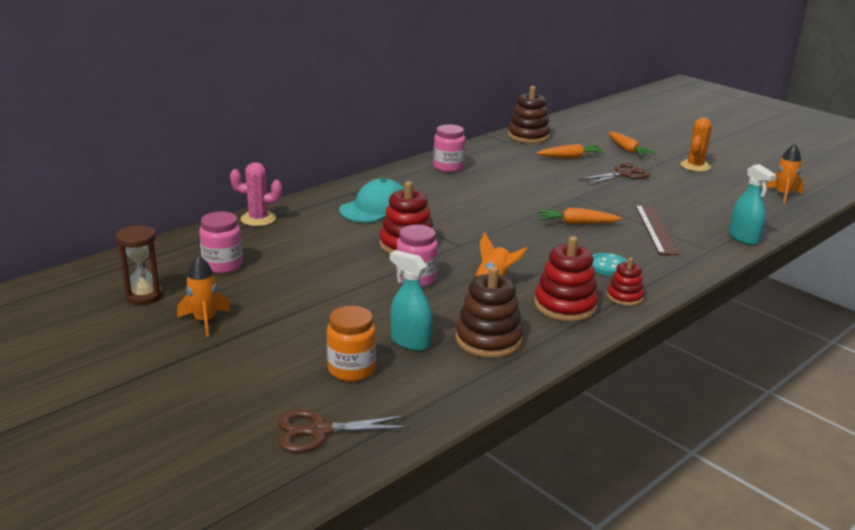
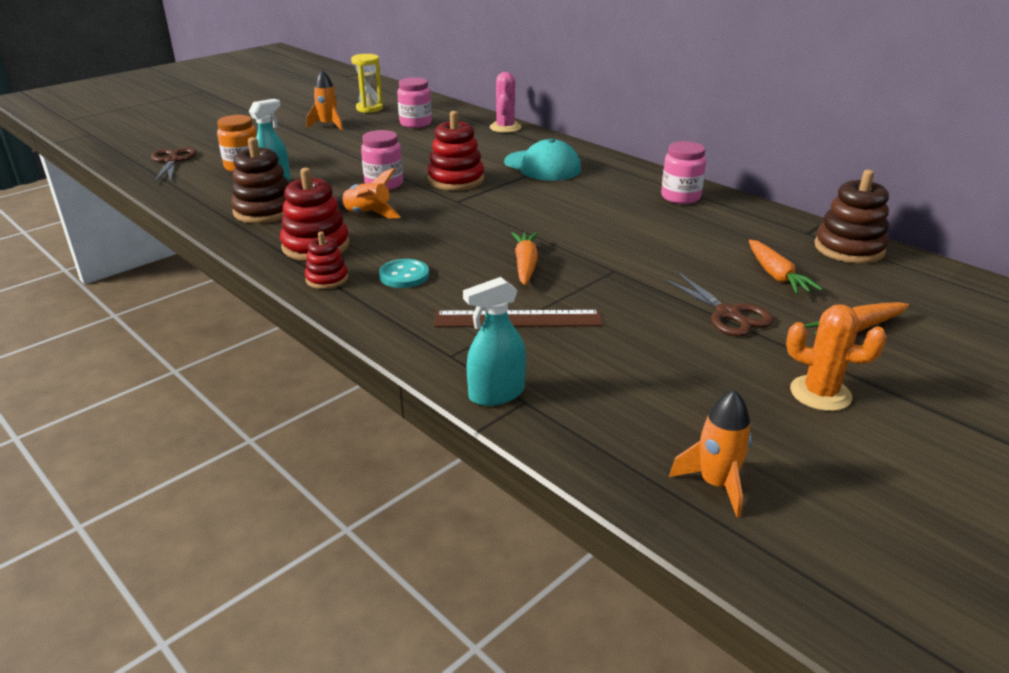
camera: 90 degrees right, 5 degrees up
(144, 296) = (369, 108): brown hourglass -> yellow hourglass

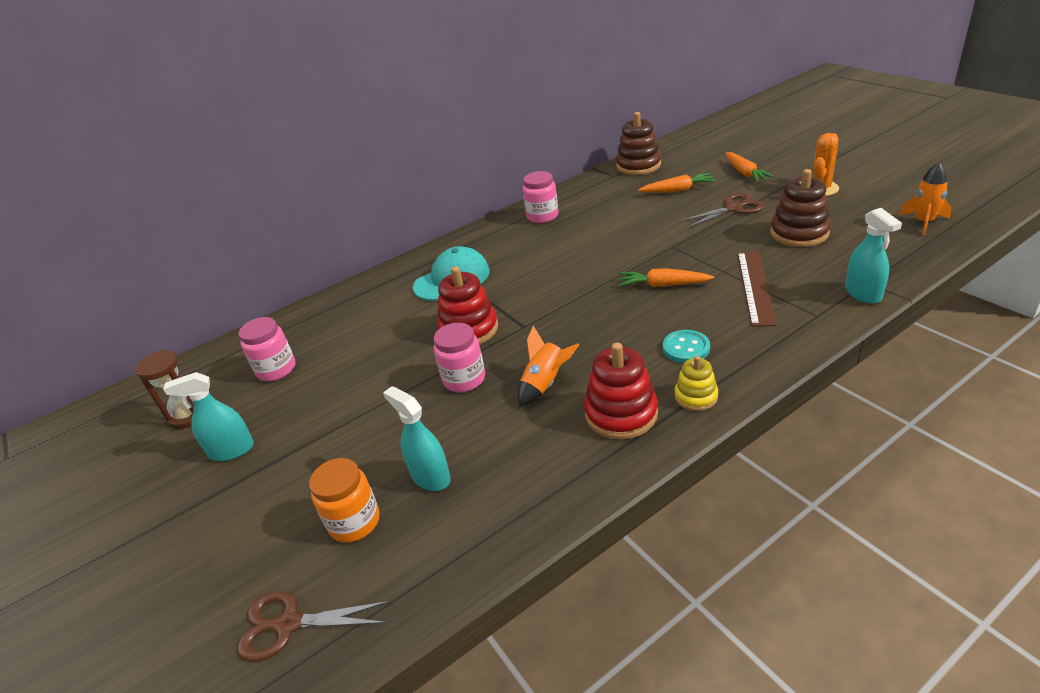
camera: 75 degrees left, 5 degrees up
(264, 211) = (518, 472): brown stacking toy -> brown stacking toy (799, 233)
(327, 279) = (696, 396): red stacking toy -> yellow stacking toy
(328, 125) = (231, 450): orange rocket -> turquoise spray bottle
(369, 108) = (188, 416): yellow hourglass -> brown hourglass
(505, 127) = (332, 303): pink cactus -> none

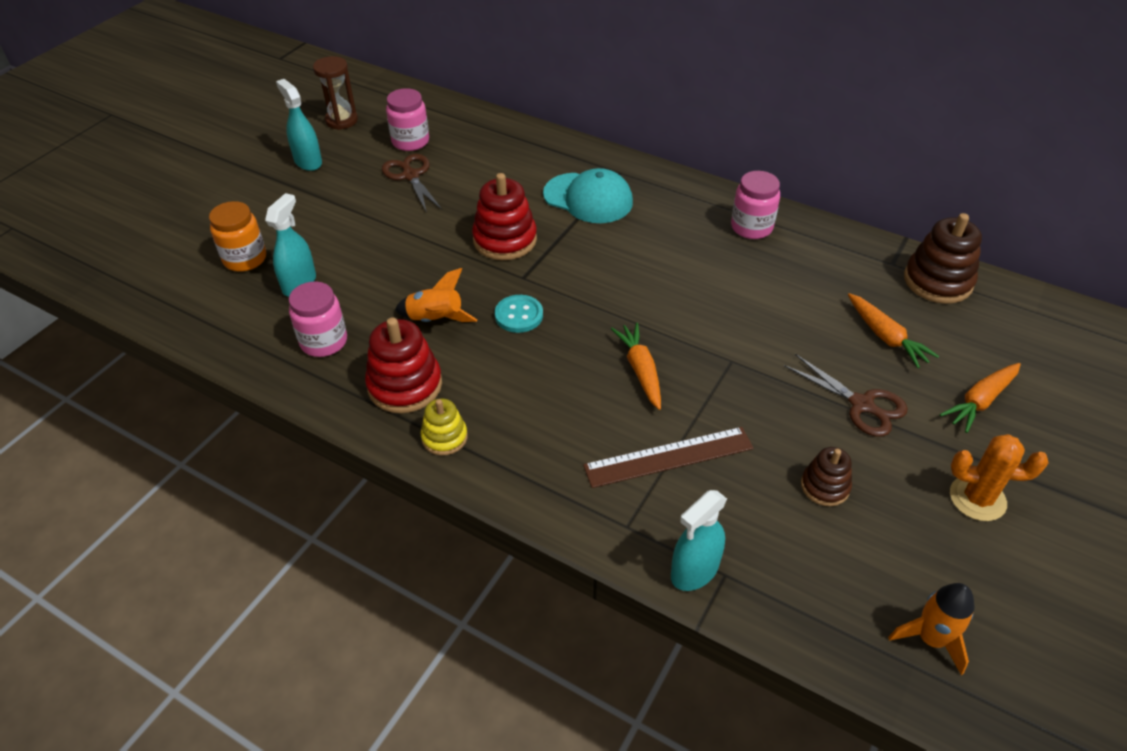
camera: 60 degrees right, 10 degrees up
(289, 624) = (151, 263): brown scissors -> brown scissors (410, 176)
(464, 379) = (428, 262): pink jar -> pink jar (324, 341)
(686, 348) = (524, 414): turquoise button -> turquoise button (519, 315)
(799, 233) = (825, 486): brown stacking toy -> brown stacking toy, size x0.59

